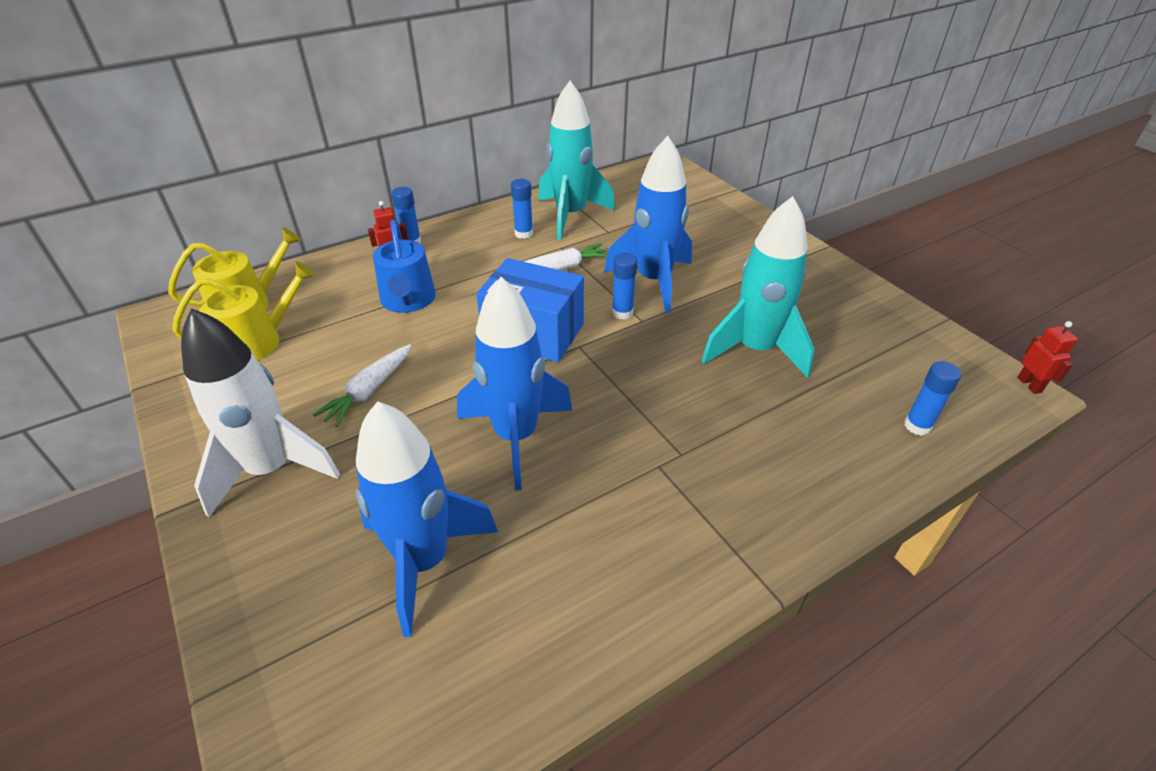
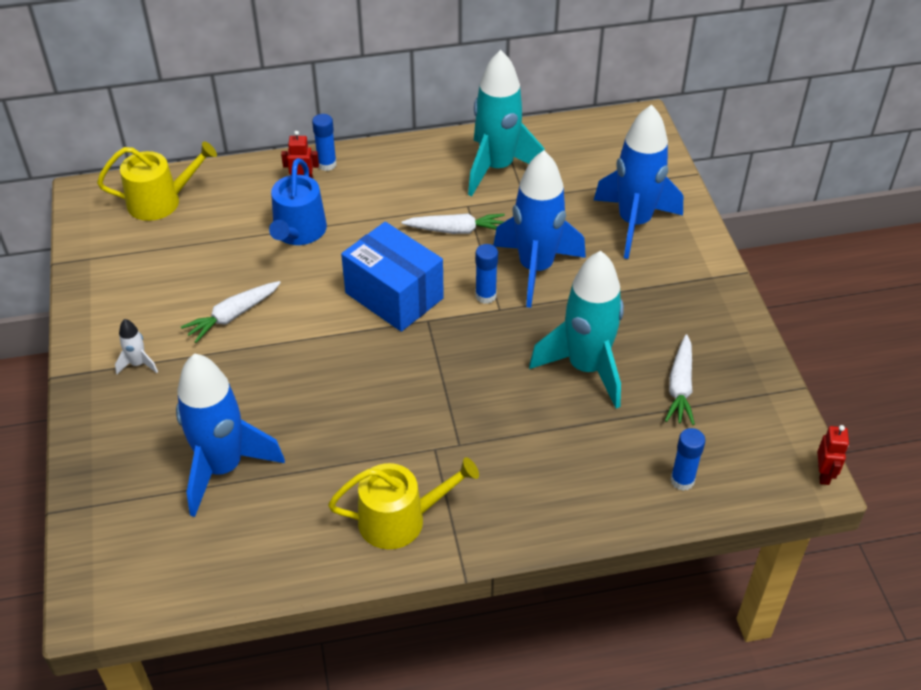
camera: 20 degrees right, 5 degrees up
(258, 342) = (159, 242): yellow watering can -> yellow watering can (400, 519)
(271, 469) = (138, 364): white rocket -> white rocket, size x0.41
(516, 436) = (333, 390): blue rocket -> blue rocket (634, 223)
(524, 234) = (438, 180): blue glue stick -> none
(849, 344) = (680, 387): none -> white carrot

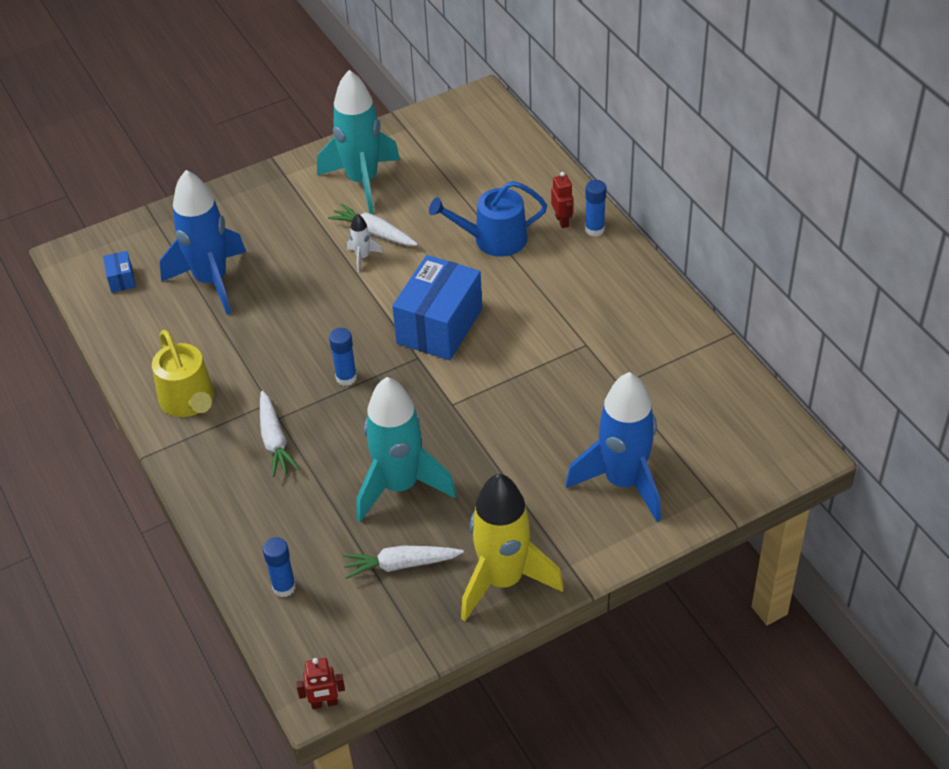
camera: 75 degrees right, 0 degrees up
(138, 364) = (301, 197): white rocket -> white rocket (362, 257)
(161, 201) = (492, 143): yellow watering can -> none
(167, 557) = (121, 279): none -> blue box
(456, 230) = (546, 345): white carrot -> white carrot (274, 440)
(485, 296) = (465, 390): blue glue stick -> blue glue stick (346, 378)
(497, 168) = (654, 352): turquoise rocket -> turquoise rocket (362, 181)
(535, 269) = (518, 418): blue rocket -> none
(717, 322) = (503, 580): none -> yellow rocket

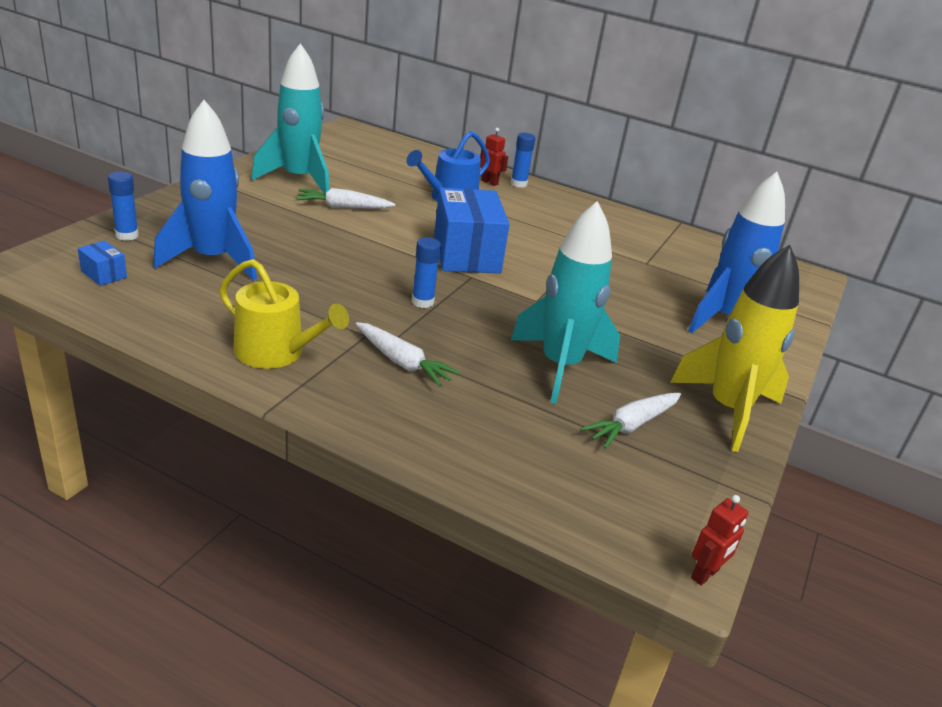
camera: 40 degrees left, 15 degrees down
(284, 587) = (544, 481): blue glue stick -> blue glue stick (127, 235)
(362, 257) = (349, 223): white rocket -> none

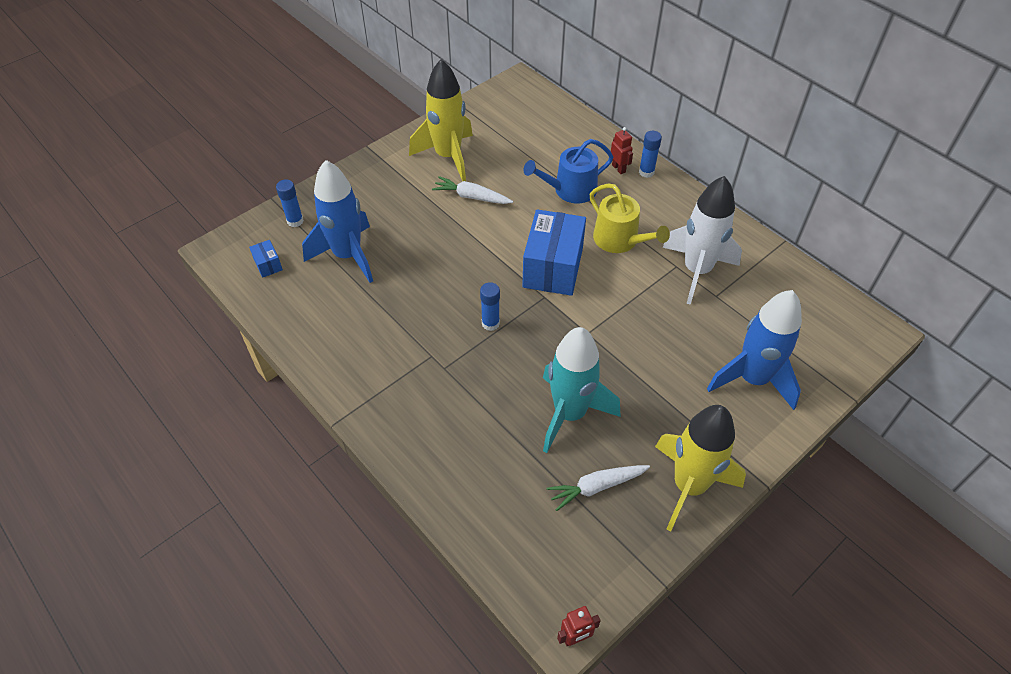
camera: 25 degrees right, 20 degrees up
(276, 352) = (360, 365): yellow watering can -> yellow watering can (620, 240)
(299, 179) = (448, 156): turquoise rocket -> yellow rocket
(402, 362) = (447, 389): white carrot -> none
(615, 247) = (696, 271): none -> white rocket

